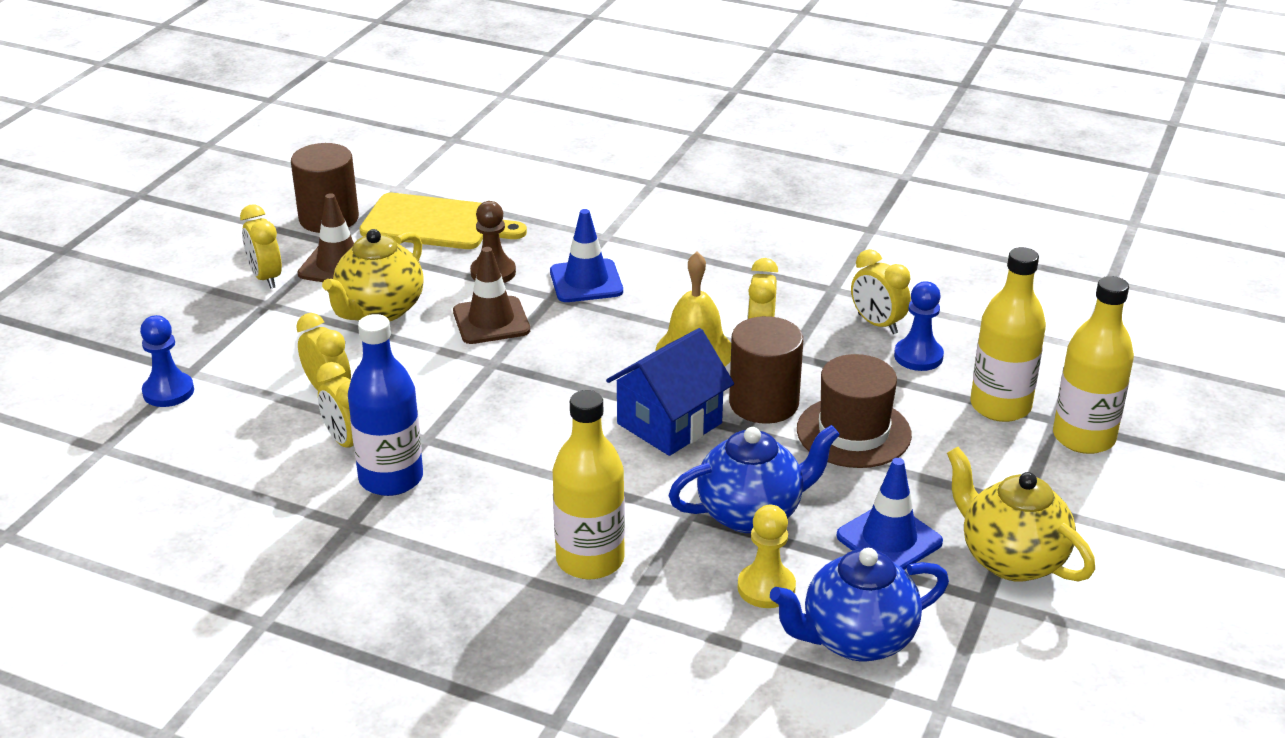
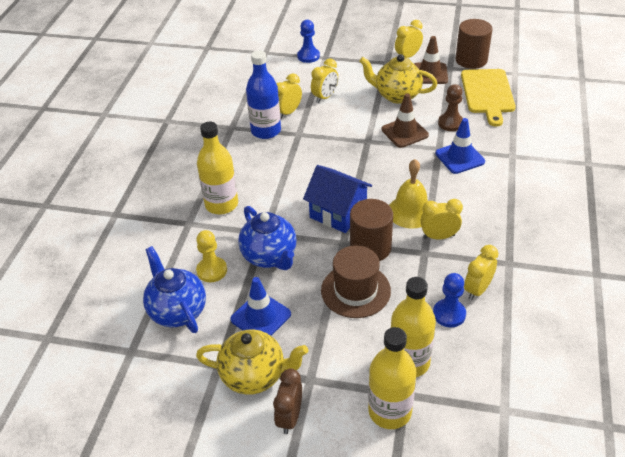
camera: 80 degrees right, 10 degrees up
(1011, 559) = (254, 376): yellow teapot -> yellow teapot turned 60 degrees clockwise
(1091, 531) = (289, 417): none -> brown clock

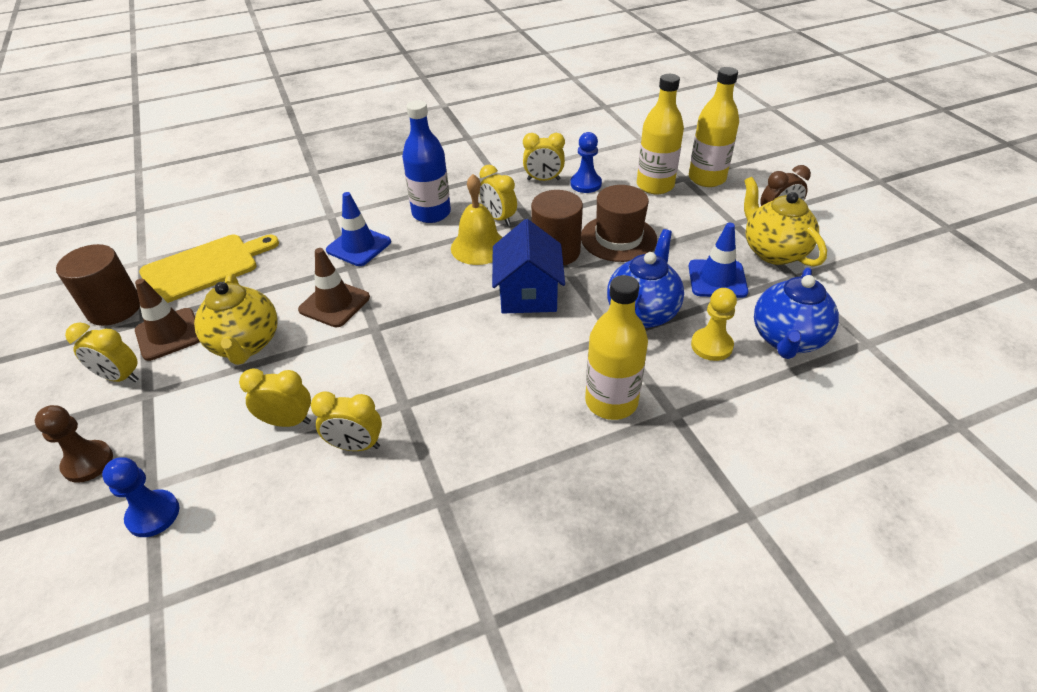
camera: 125 degrees left, 0 degrees up
(266, 131) = (421, 447): blue bottle -> blue bottle (431, 213)
(450, 123) = (291, 274): brown pawn -> brown pawn (88, 462)

